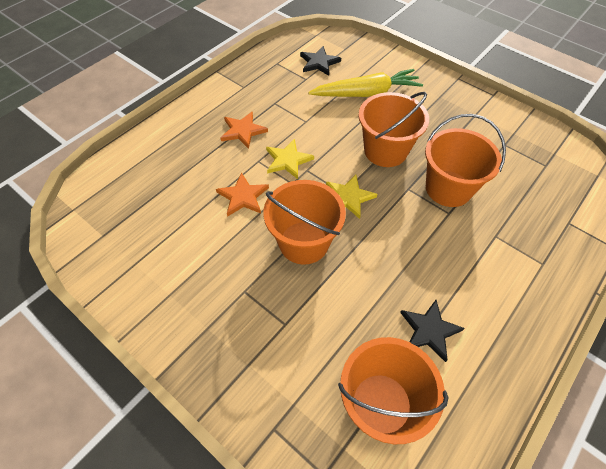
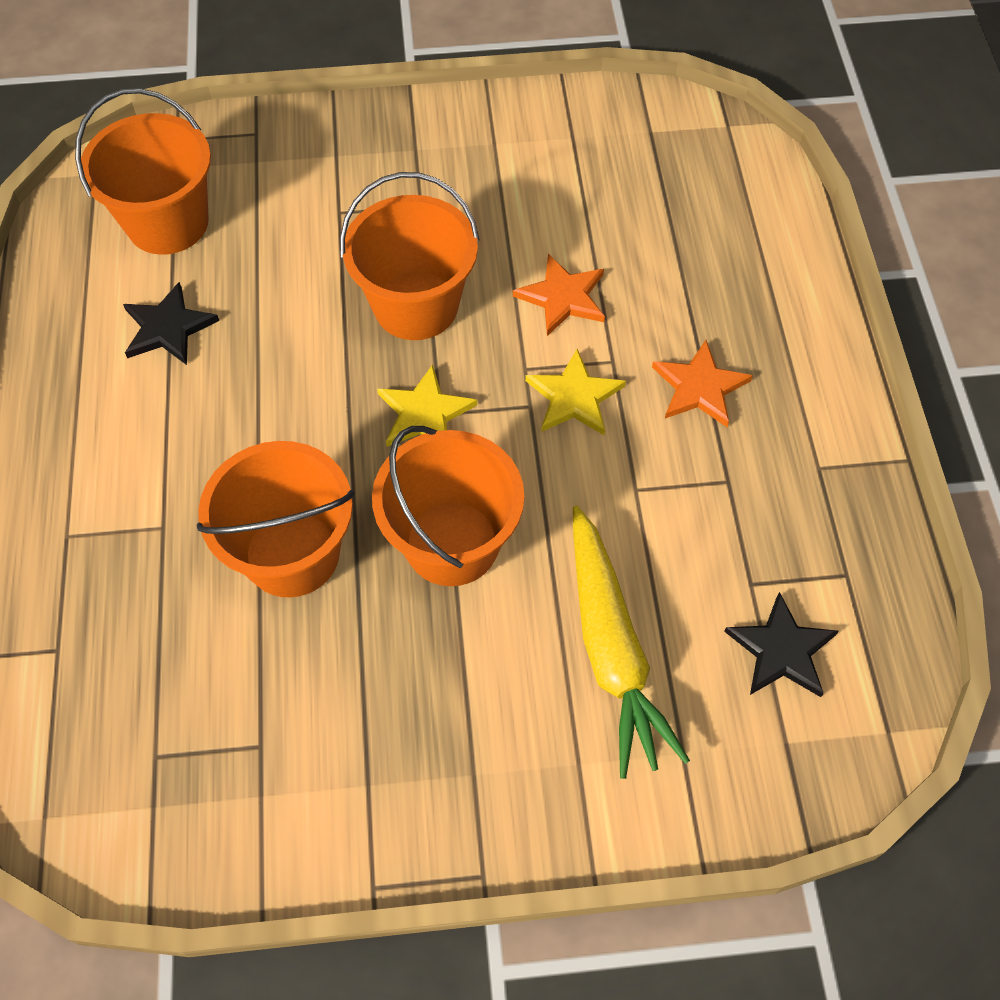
camera: 135 degrees right, 5 degrees up
(366, 93) = (611, 649): yellow carrot -> yellow carrot turned 45 degrees counterclockwise

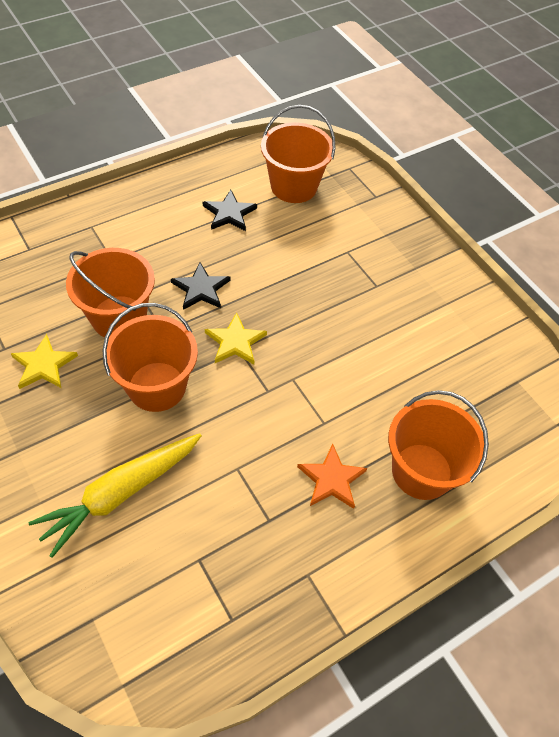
camera: 60 degrees right, 5 degrees down
(416, 305) = (305, 310): orange bucket -> orange bucket (421, 471)
(562, 297) = (355, 379): orange star -> none
(574, 397) = (286, 411): yellow star -> yellow star (44, 365)
(781, 650) = (157, 594): black star -> black star (201, 289)

